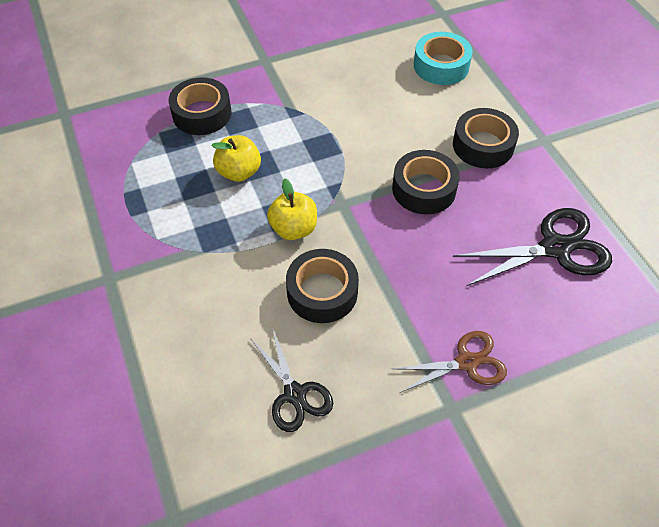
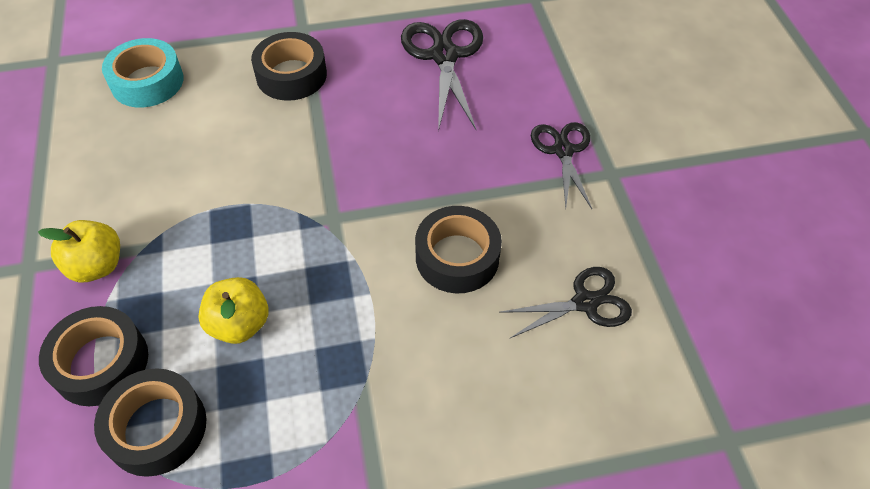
camera: 80 degrees left, 0 degrees up
(293, 229) = (357, 273): yellow apple -> yellow apple (97, 266)
(424, 189) = (336, 138): black tape -> black tape (157, 428)
(466, 362) = (563, 151): brown scissors -> black scissors

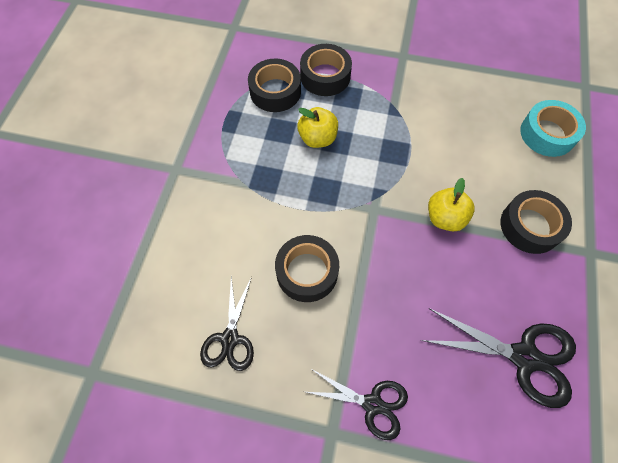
camera: 115 degrees right, 10 degrees up
(97, 266) = (390, 83): yellow apple -> yellow apple (445, 218)

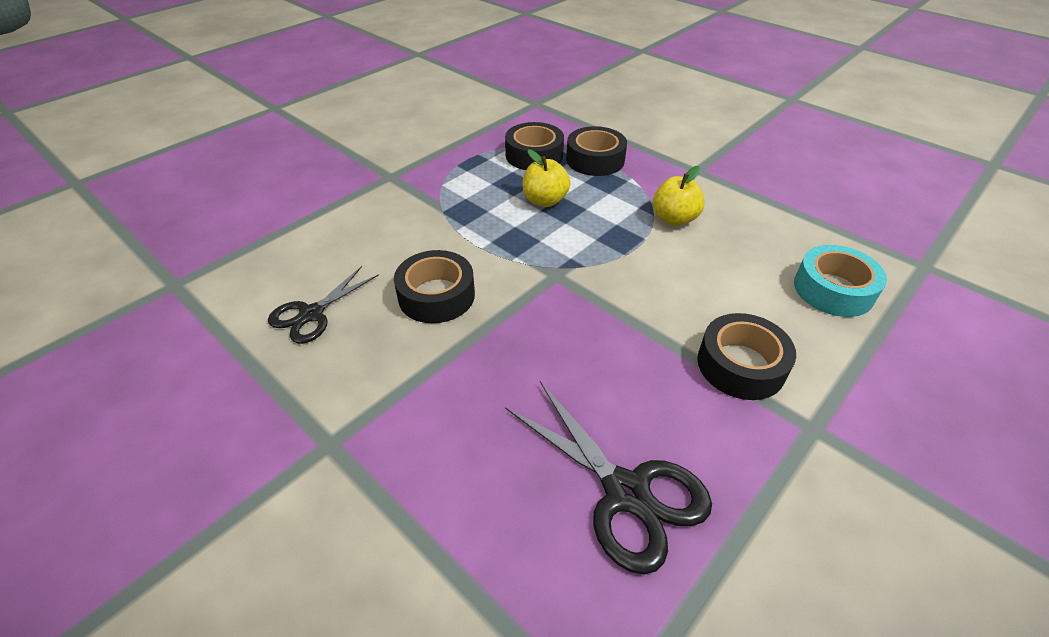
camera: 30 degrees right, 20 degrees down
(372, 404) = (397, 440): black scissors -> none
(445, 218) = (632, 314): yellow apple -> yellow apple (674, 219)

